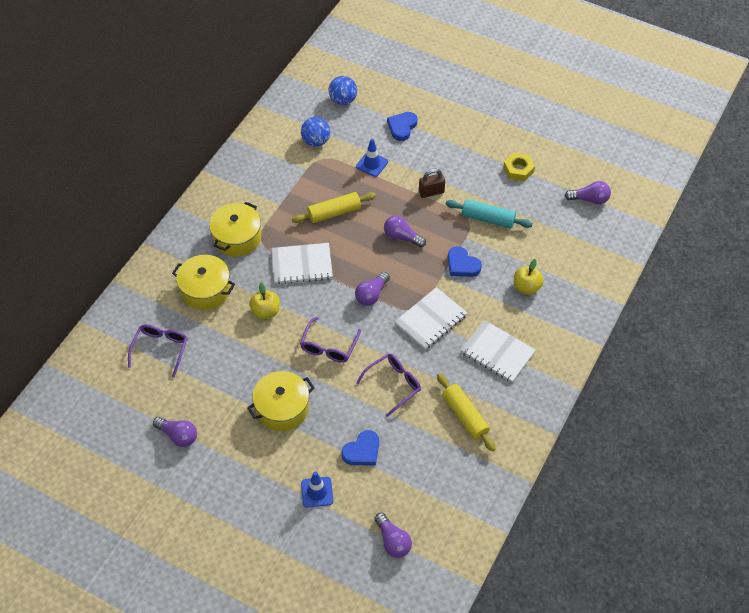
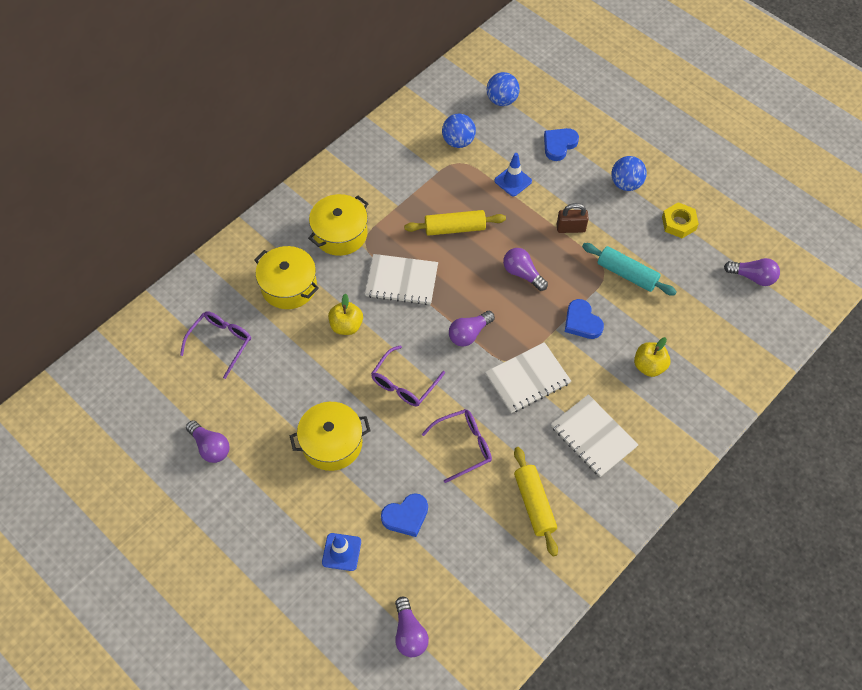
camera: 15 degrees right, 5 degrees up
(466, 147) = (626, 184): none -> blue ball

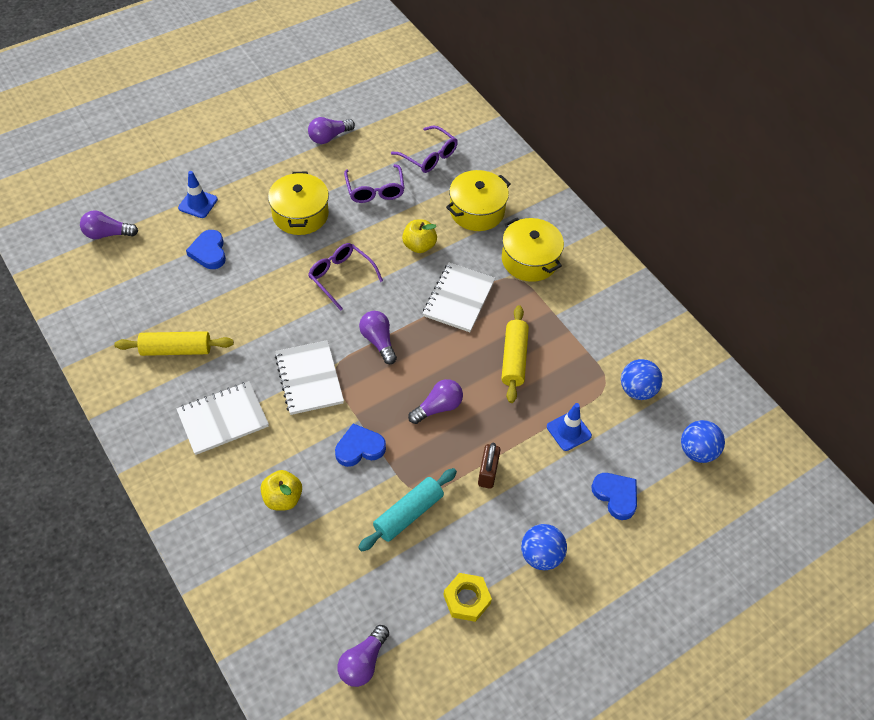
camera: 100 degrees right, 5 degrees down
(463, 446) = (258, 308): purple glasses -> purple glasses (375, 190)

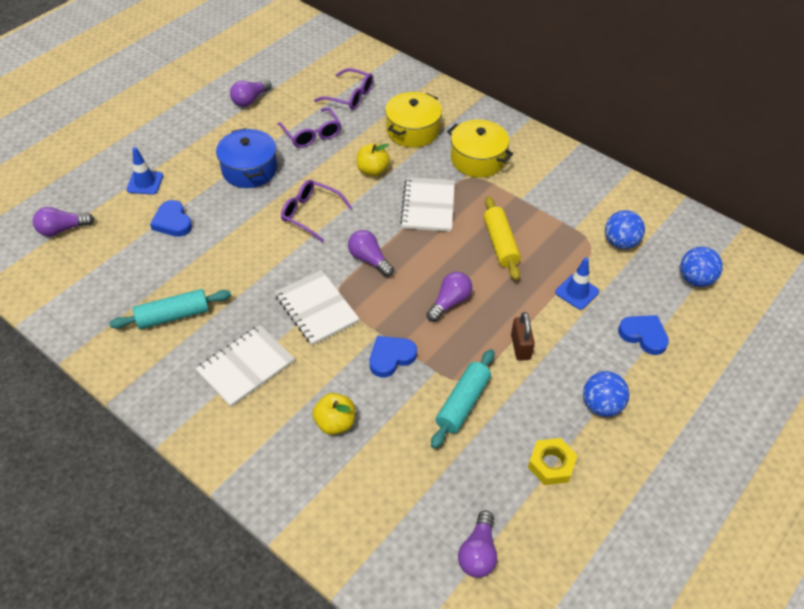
camera: 15 degrees left, 5 degrees down
(176, 349) = (173, 316): yellow rolling pin -> turquoise rolling pin
(300, 214) = (249, 170): yellow pot -> blue pot

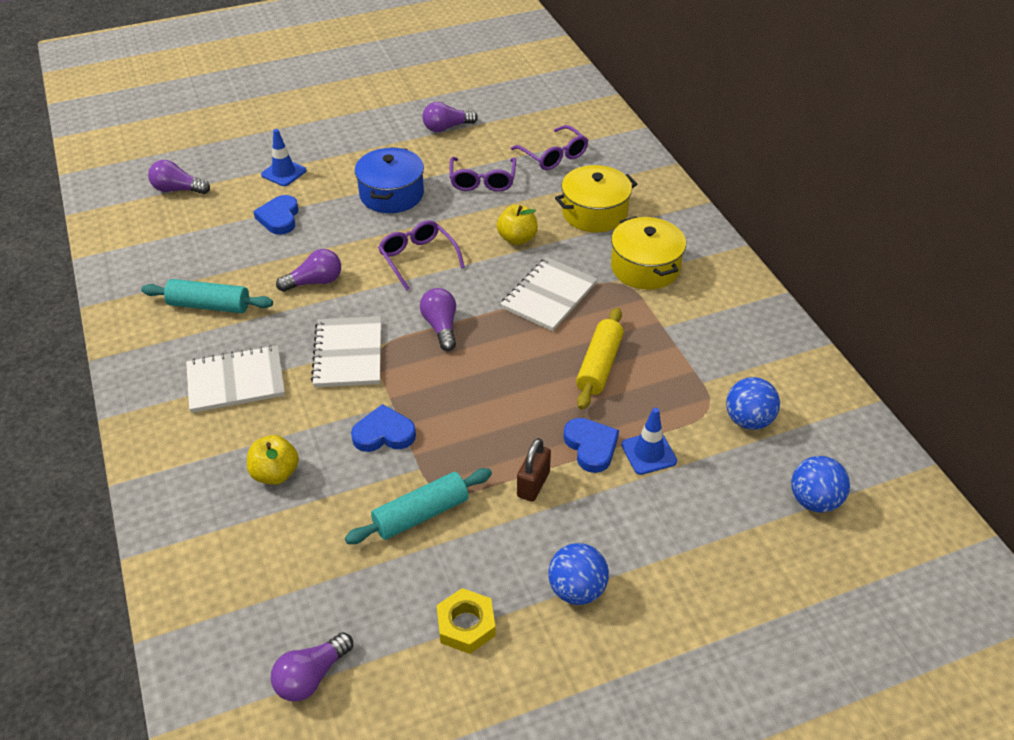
camera: 30 degrees right, 5 degrees down
(449, 302) = (491, 404): purple light bulb -> purple light bulb (315, 282)
(643, 335) = (693, 536): blue heart -> blue heart (591, 446)

